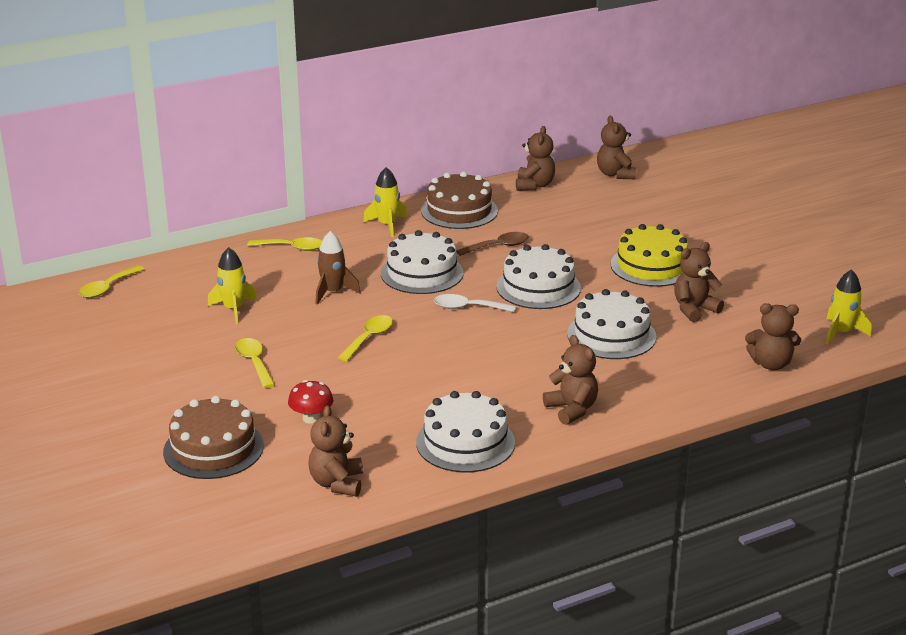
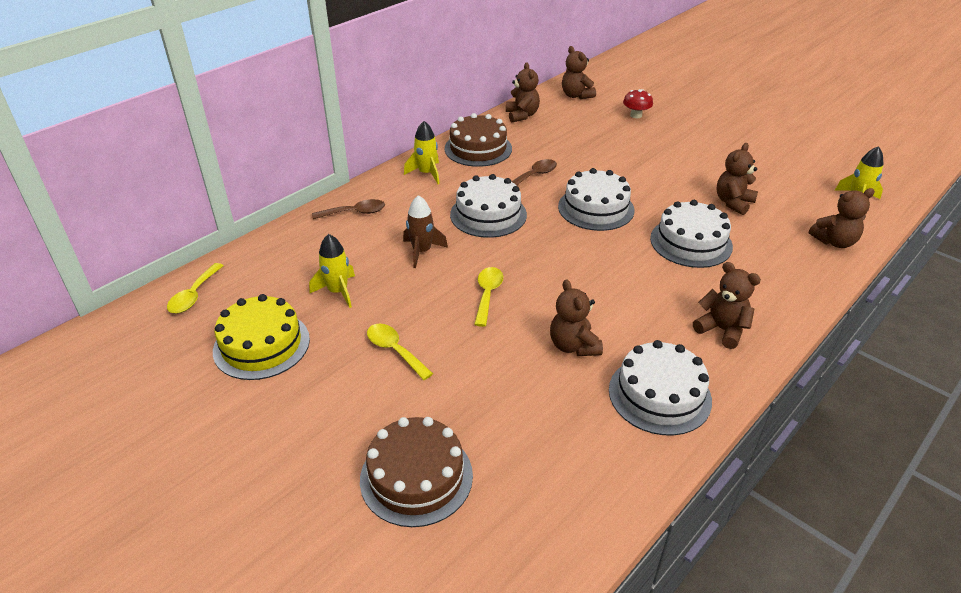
camera: 20 degrees left, 10 degrees up
(291, 248) = (355, 213): yellow spoon -> brown spoon
(311, 418) = (494, 405): red mushroom -> red mushroom (636, 115)
(337, 483) = (574, 487): brown teddy bear -> brown teddy bear (573, 346)
(467, 308) = (552, 241): white spoon -> none
(651, 266) = (667, 169): yellow cake -> yellow cake (261, 345)

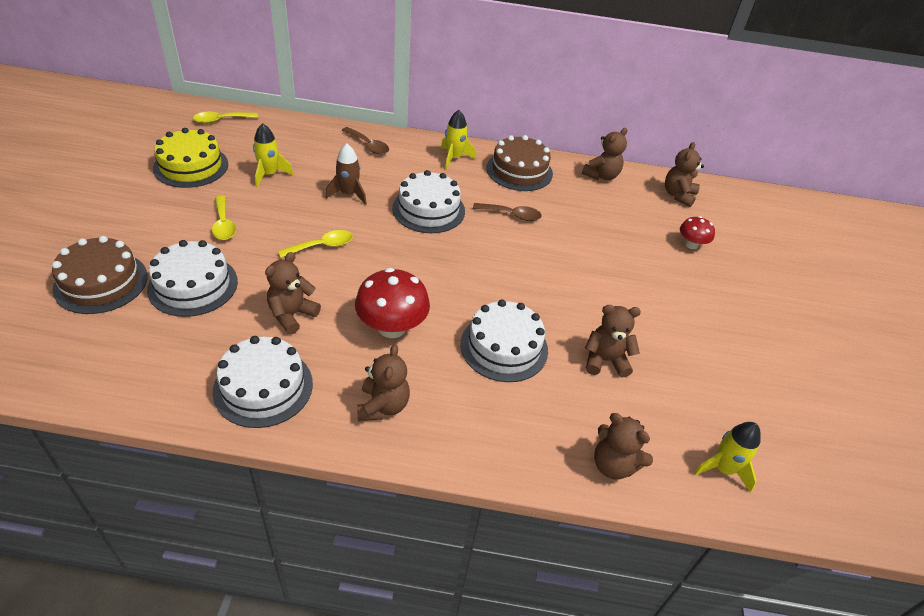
camera: 50 degrees right, 5 degrees up
(394, 350) = (223, 224): yellow spoon -> yellow spoon turned 150 degrees clockwise
(596, 208) = (499, 267): white cake -> white cake (193, 285)
(630, 291) = (392, 327): none -> red mushroom

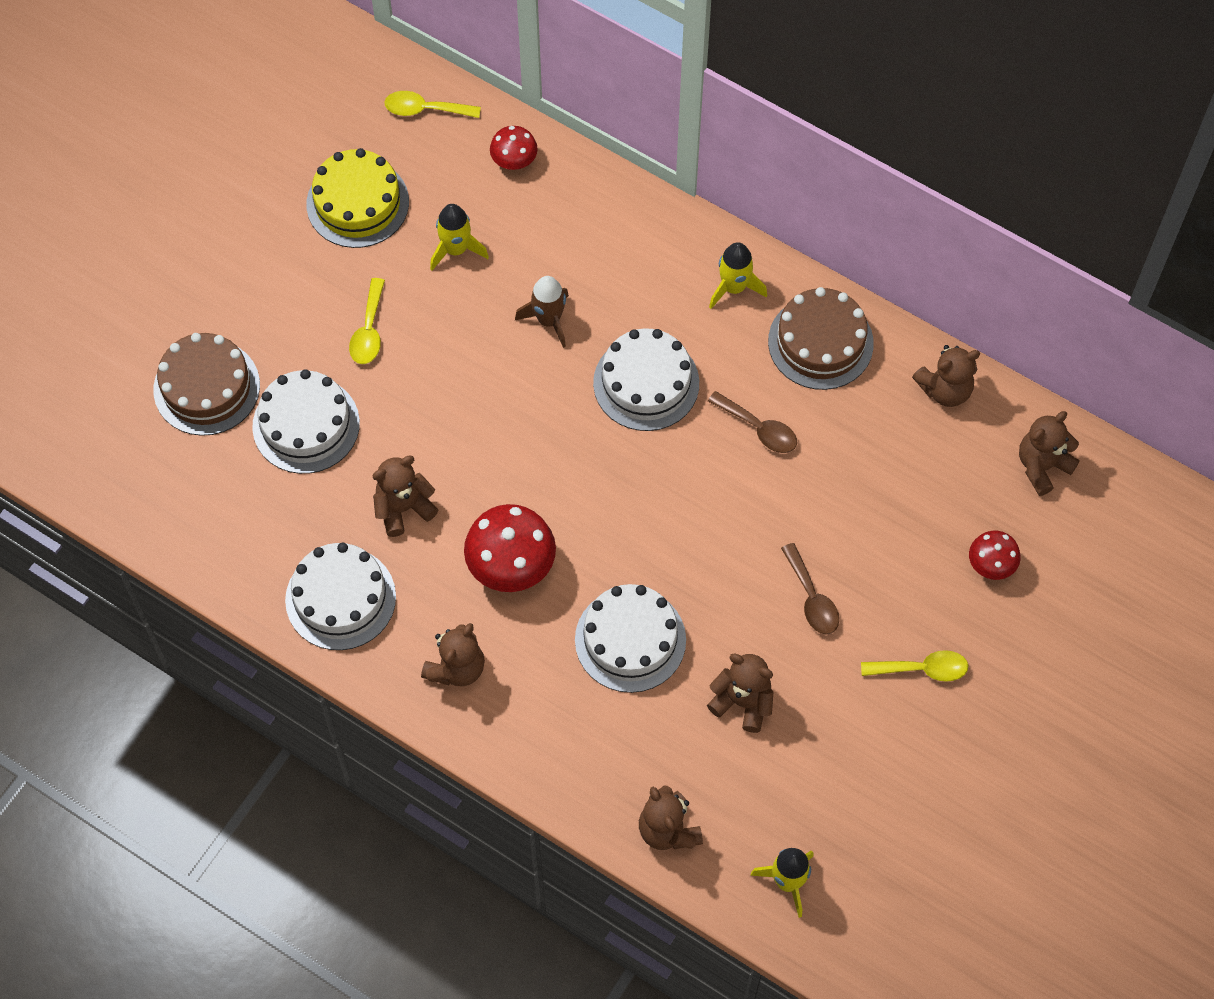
camera: 30 degrees right, 20 degrees up
(289, 131) = (514, 161): none -> red mushroom
(322, 246) = (478, 407): yellow spoon -> yellow spoon (922, 669)
(368, 145) = (618, 224): brown spoon -> brown spoon (812, 598)

